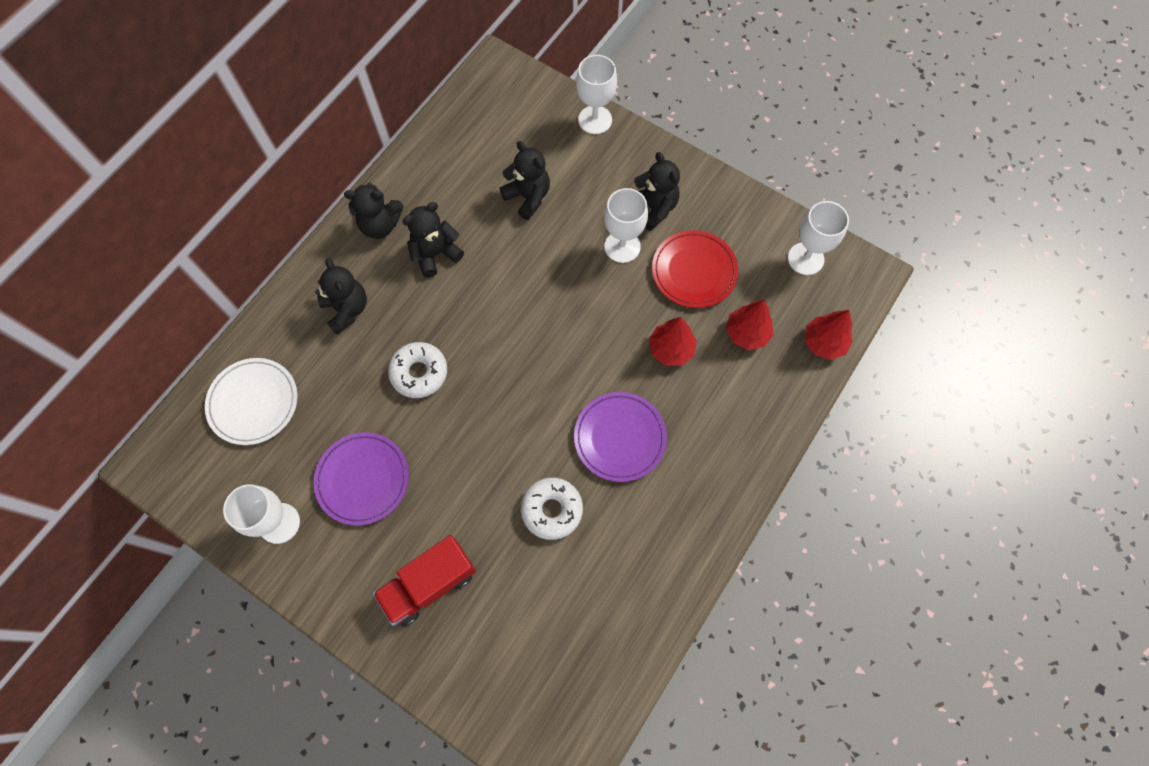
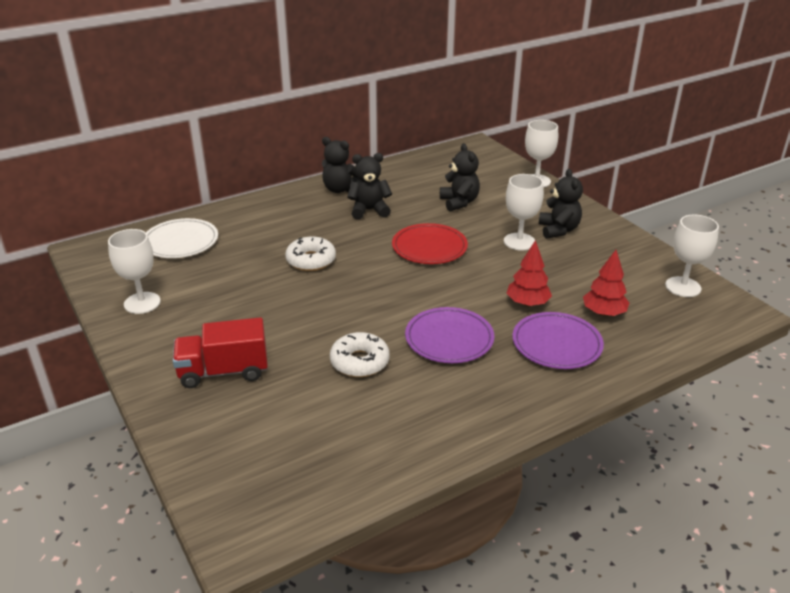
camera: 25 degrees right, 35 degrees down
(347, 309) = (284, 218): black teddy bear -> none
(363, 479) = (222, 300): purple plate -> purple plate (556, 344)
(694, 271) = (574, 268): red plate -> red plate (429, 247)
(824, 342) = (677, 338): red tree -> none

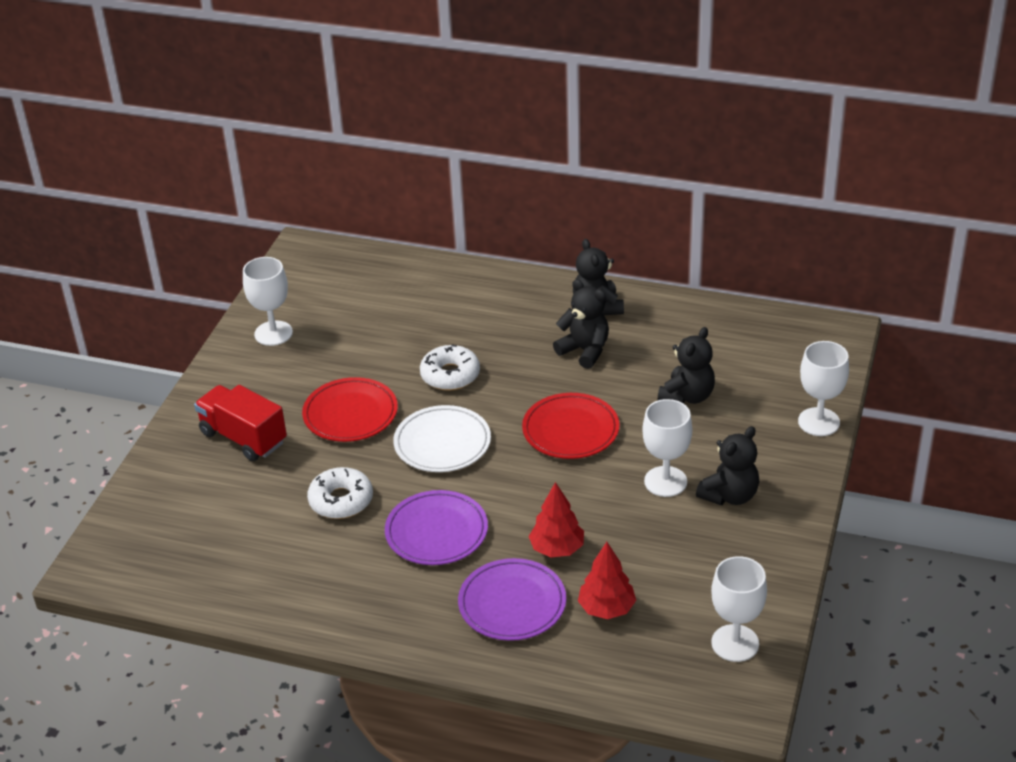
camera: 50 degrees right, 5 degrees up
(180, 242) = (379, 286): white plate -> white plate (442, 443)
(280, 314) = (350, 414): none -> red plate

